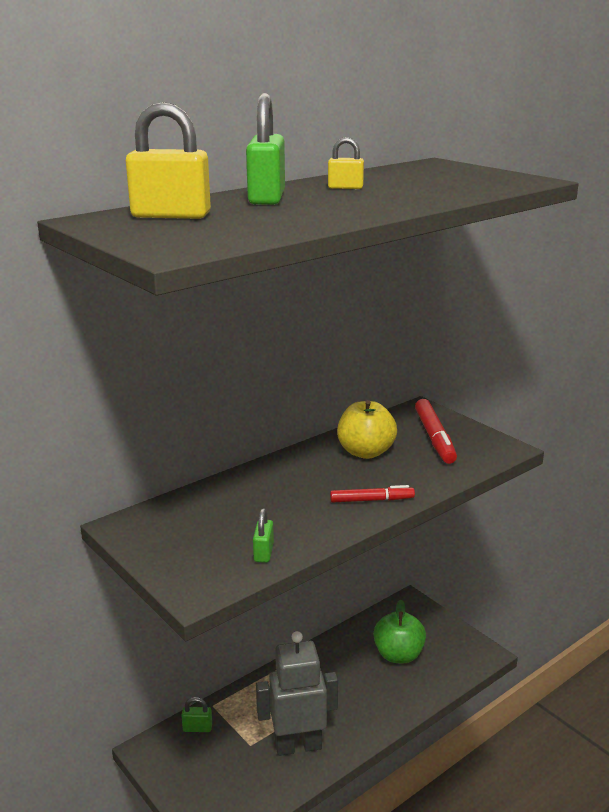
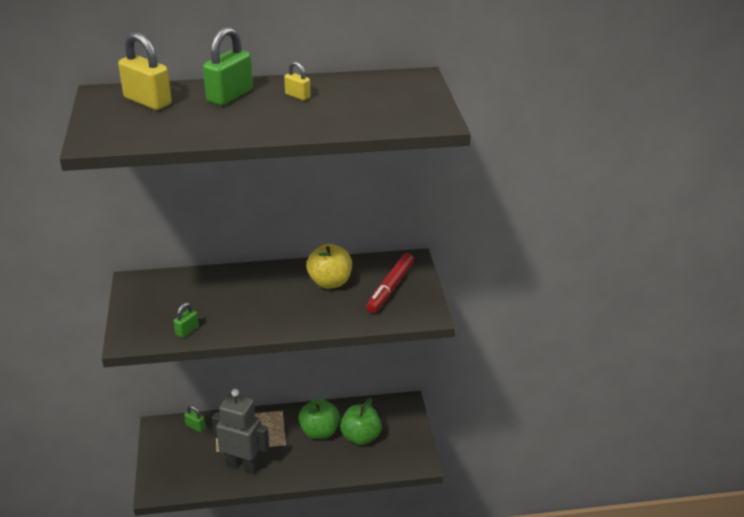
camera: 30 degrees right, 10 degrees up
(349, 669) = (319, 431): none -> green apple
(371, 500) = (289, 320): red marker -> none

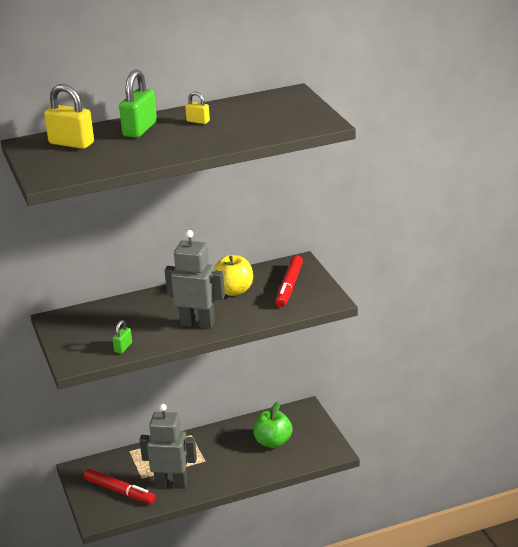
camera: 10 degrees left, 5 degrees down
(189, 462) = (119, 491): none -> red marker
(195, 426) = (113, 462): green padlock -> none
(276, 316) = (197, 323): none -> grey robot
(319, 431) = (233, 445): green apple -> none

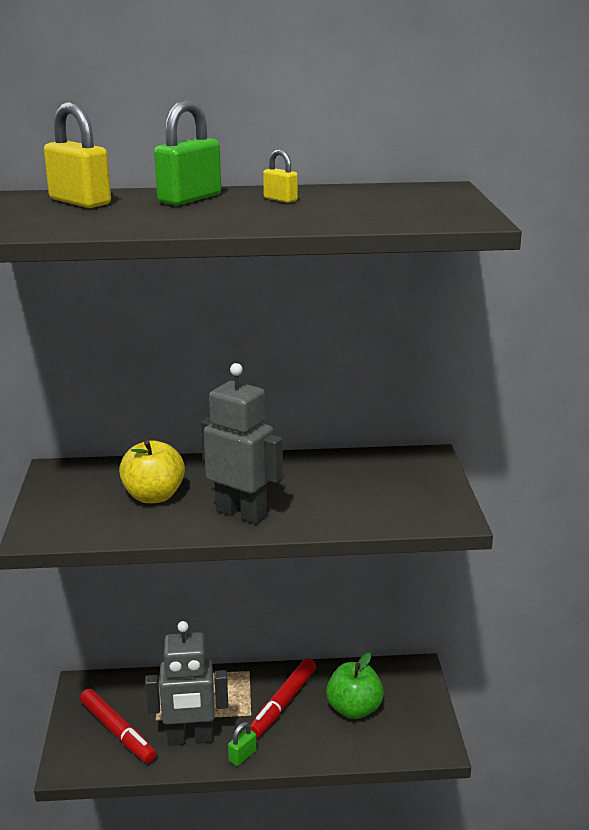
camera: 15 degrees right, 5 degrees down
(123, 347) = (118, 526): green padlock -> green padlock (242, 756)
(171, 484) = (190, 739): grey robot -> grey robot turned 150 degrees clockwise
(234, 291) = (317, 477): yellow apple -> yellow apple (154, 496)
(289, 286) = (400, 486): red marker -> red marker (283, 703)

